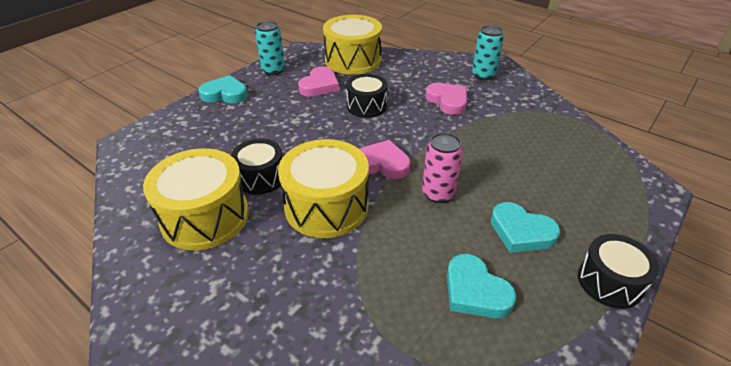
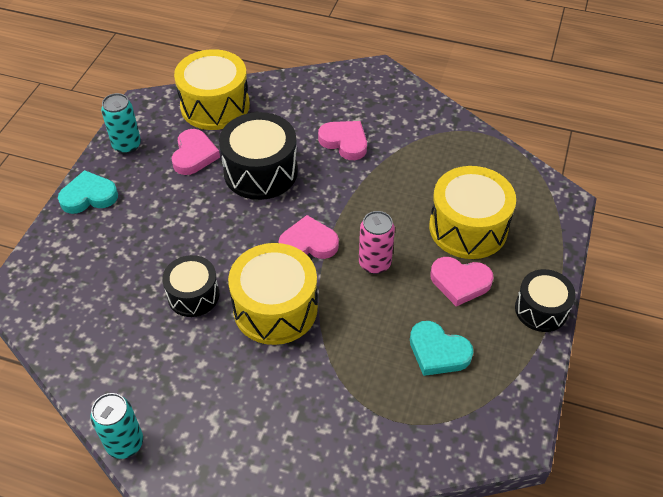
camera: 20 degrees left, 10 degrees up
(205, 217) = (162, 355): yellow drum -> yellow drum (468, 228)
(366, 106) = (260, 172): black drum -> black drum, size x1.61
(483, 75) = (370, 94): turquoise can -> turquoise can (125, 443)
(521, 232) = (460, 282): turquoise heart -> pink heart

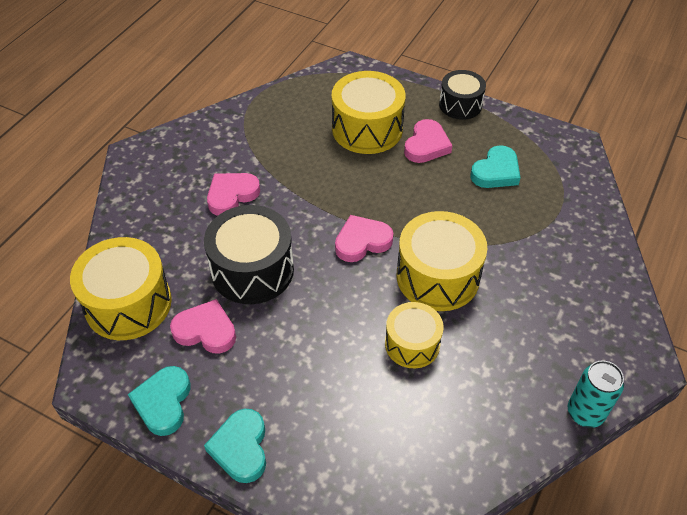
camera: 80 degrees left, 0 degrees up
(127, 145) = (163, 402): turquoise can -> turquoise heart
(193, 295) = (412, 344): black drum -> yellow drum
(308, 243) = (362, 241): pink heart -> pink heart turned 60 degrees clockwise
(374, 263) = (396, 196): pink can -> none

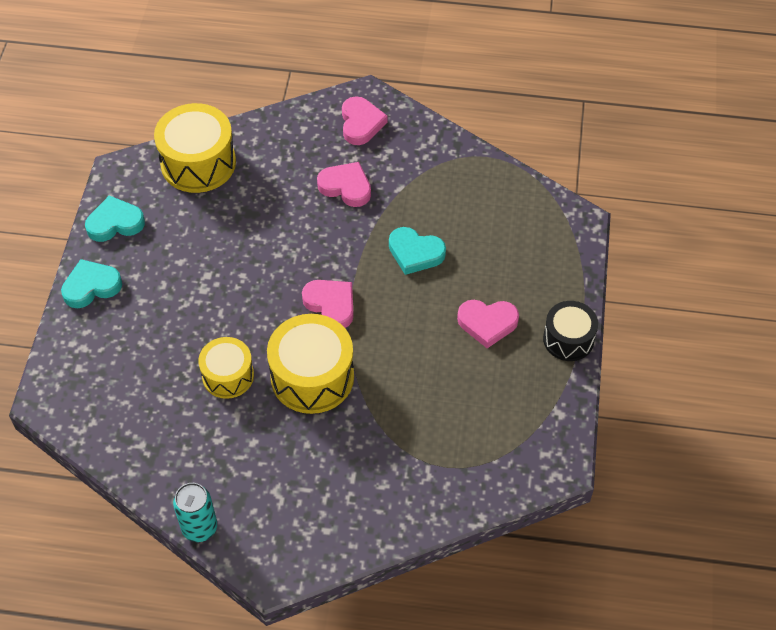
camera: 70 degrees right, 5 degrees up
(206, 330) = (190, 224): pink heart -> pink heart (361, 123)
(252, 270) = (265, 233): black drum -> none
(367, 129) = (487, 265): yellow drum -> none
(496, 172) = (476, 396): turquoise heart -> turquoise heart (415, 253)

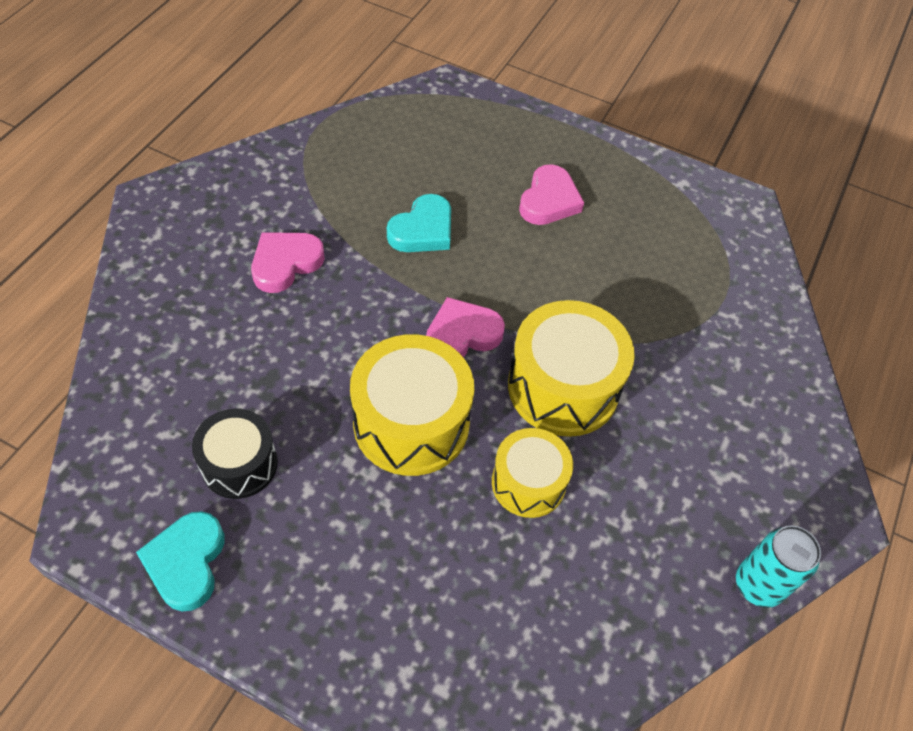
camera: 75 degrees left, 0 degrees up
(91, 286) = (293, 630): turquoise heart -> none
(198, 163) = (140, 417): yellow drum -> yellow drum (411, 423)
(361, 123) = (193, 217): pink heart -> none
(568, 339) = (594, 145): black drum -> black drum (239, 464)

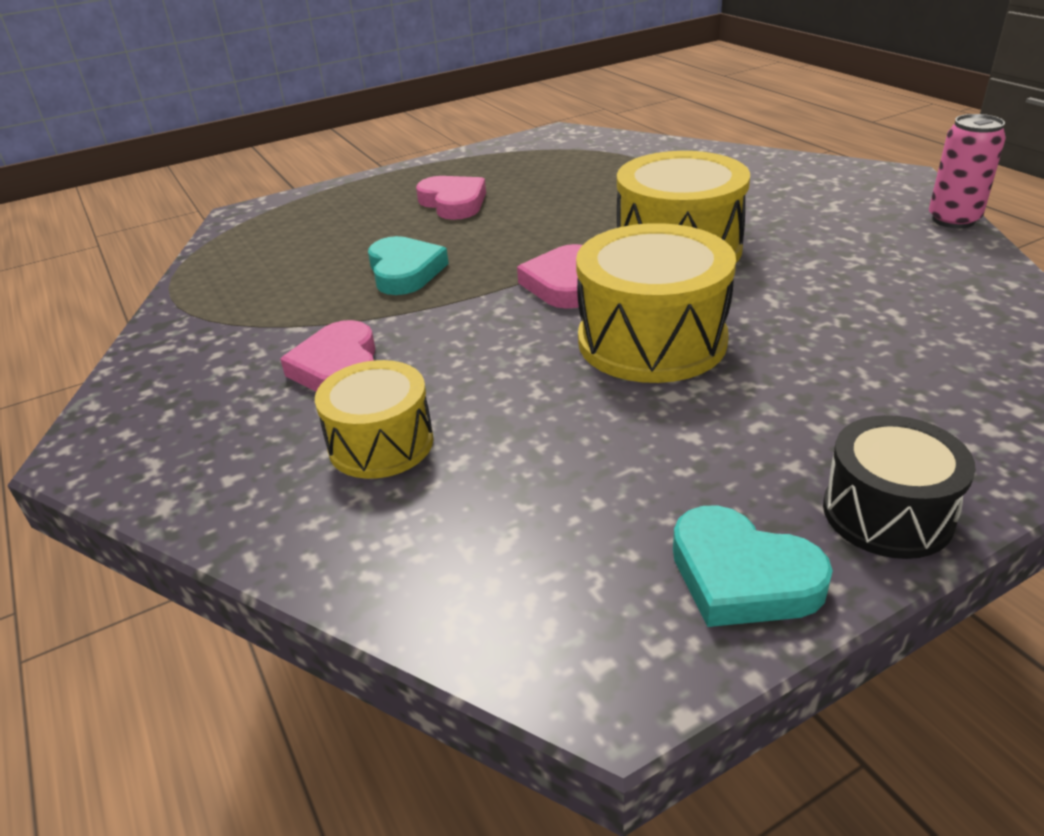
camera: 50 degrees left, 20 degrees down
(239, 464) = (611, 482): black drum -> black drum (887, 513)
(528, 483) = (779, 293): yellow drum -> yellow drum (381, 443)
(758, 585) = (953, 220): turquoise can -> pink can

